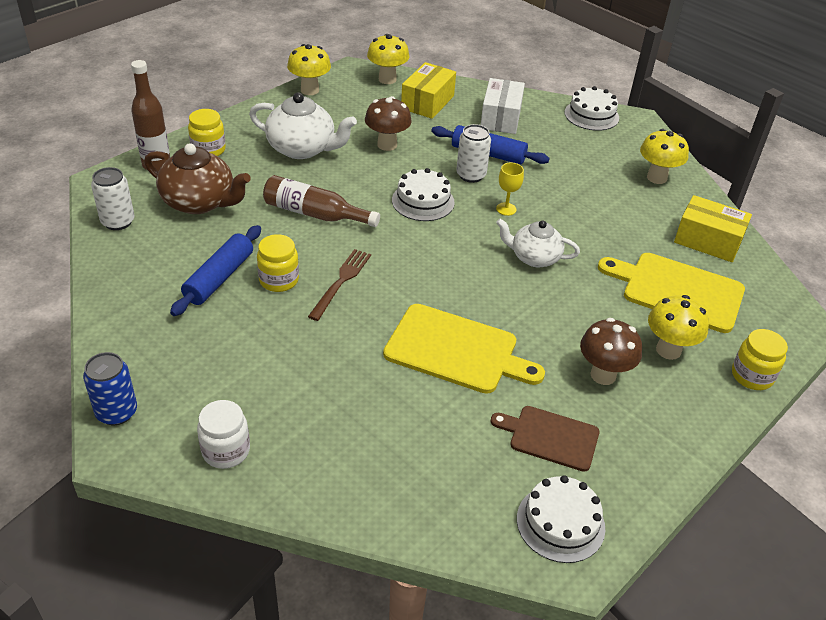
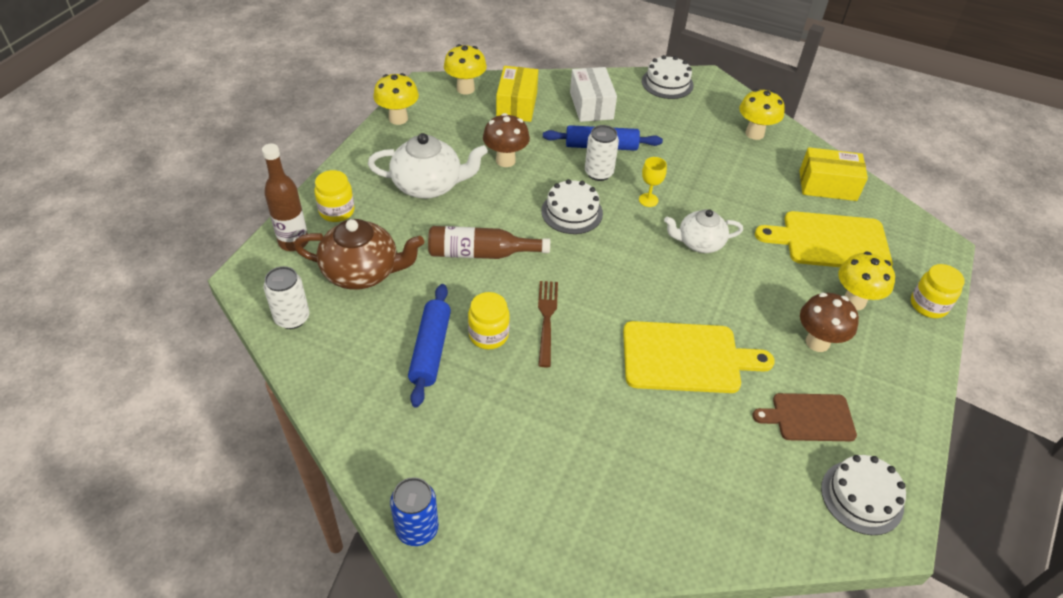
camera: 20 degrees left, 5 degrees up
(226, 451) = (544, 532): white jar -> none

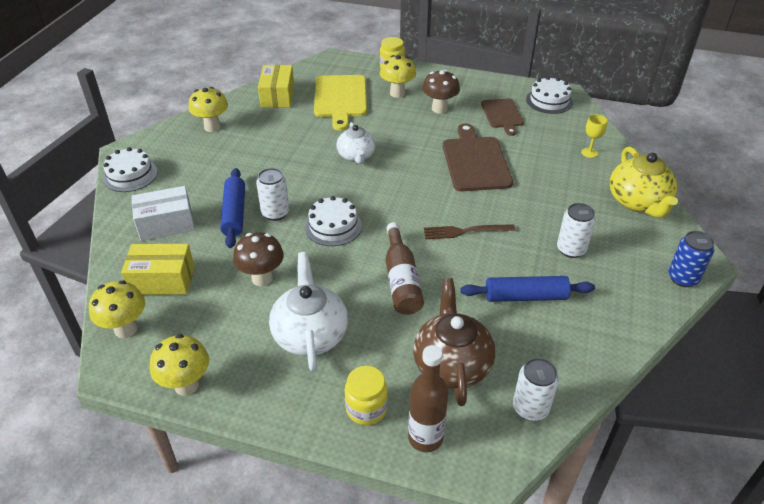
camera: 95 degrees left, 5 degrees down
(488, 335) = (495, 263): yellow jar -> none
(496, 416) = (571, 249): none -> white can
(579, 535) = (638, 202): none -> yellow teapot
(648, 200) = (309, 183): yellow goblet -> yellow goblet (589, 152)
(686, 358) = (475, 161): yellow cutting board -> brown cutting board

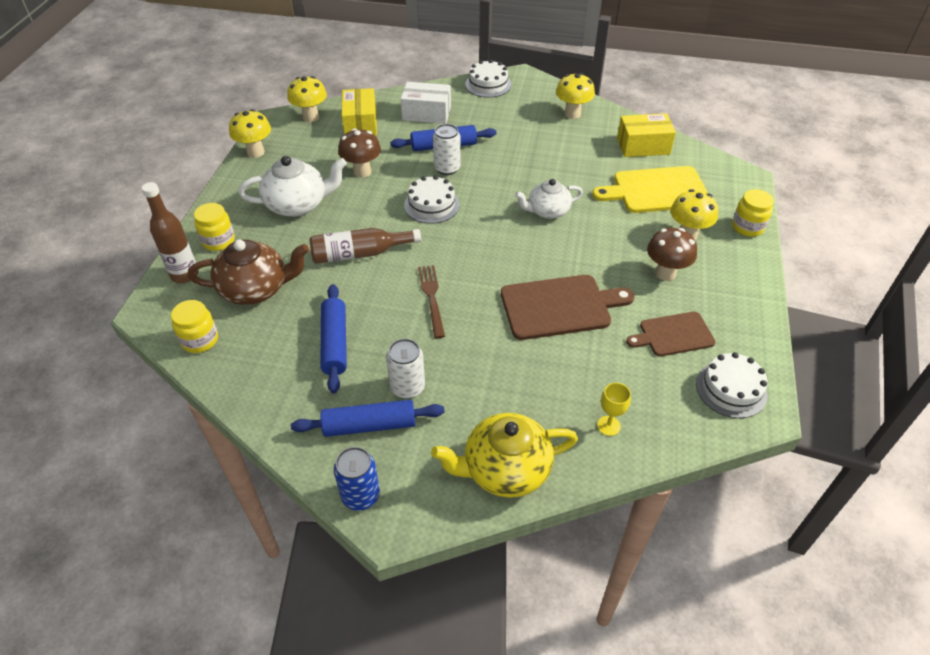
camera: 85 degrees right, 5 degrees up
(166, 224) = (426, 113): white box -> white box turned 60 degrees counterclockwise
(530, 408) = (200, 340): white can -> yellow jar
(615, 273) = (369, 425): none -> blue rolling pin

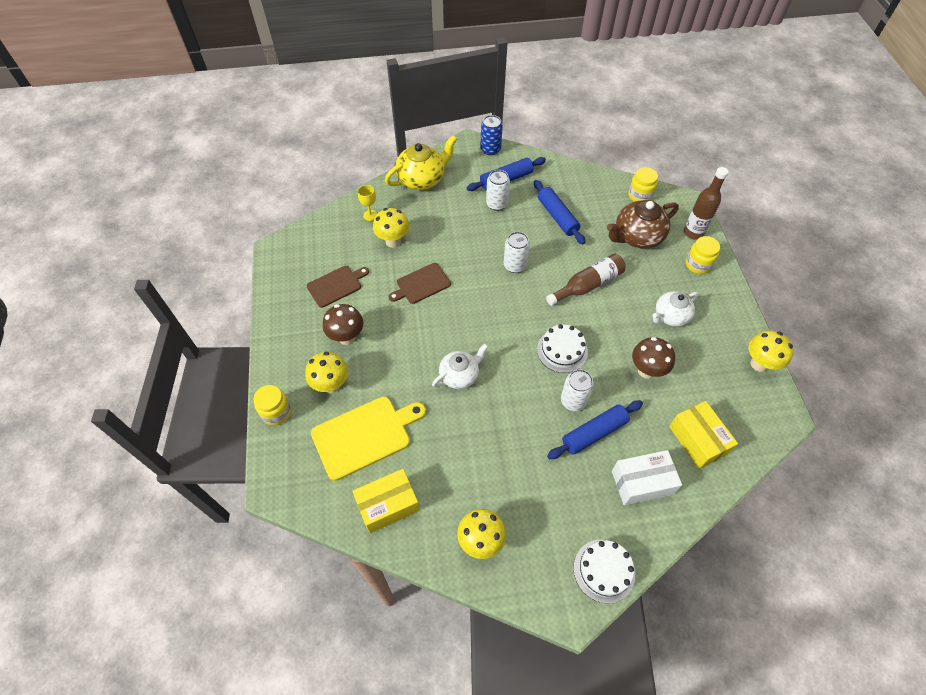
camera: 160 degrees right, 10 degrees up
(298, 204) = (670, 316): white teapot -> white teapot, size x0.66
(311, 117) = (754, 433): yellow mushroom -> yellow mushroom (393, 241)
(431, 297) = (515, 265): brown fork -> white can
(559, 306) = (421, 284): brown cutting board -> brown cutting board, size x0.63
(731, 389) = (295, 257): white cake -> none

